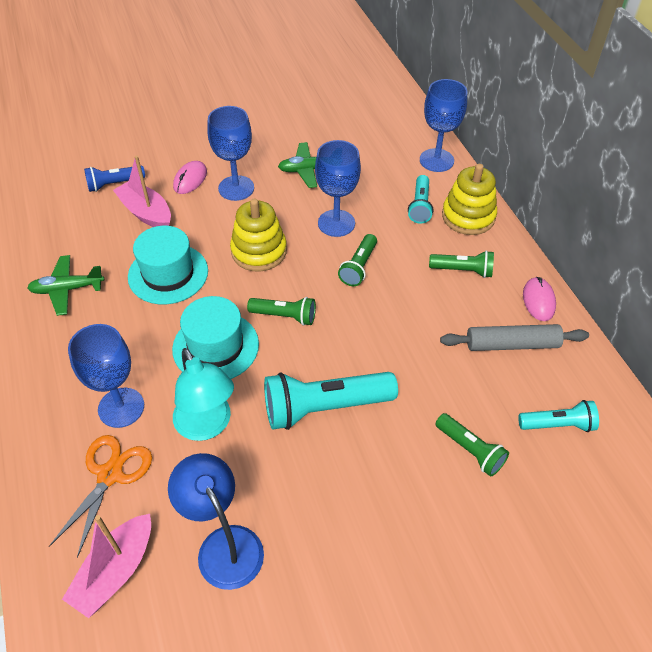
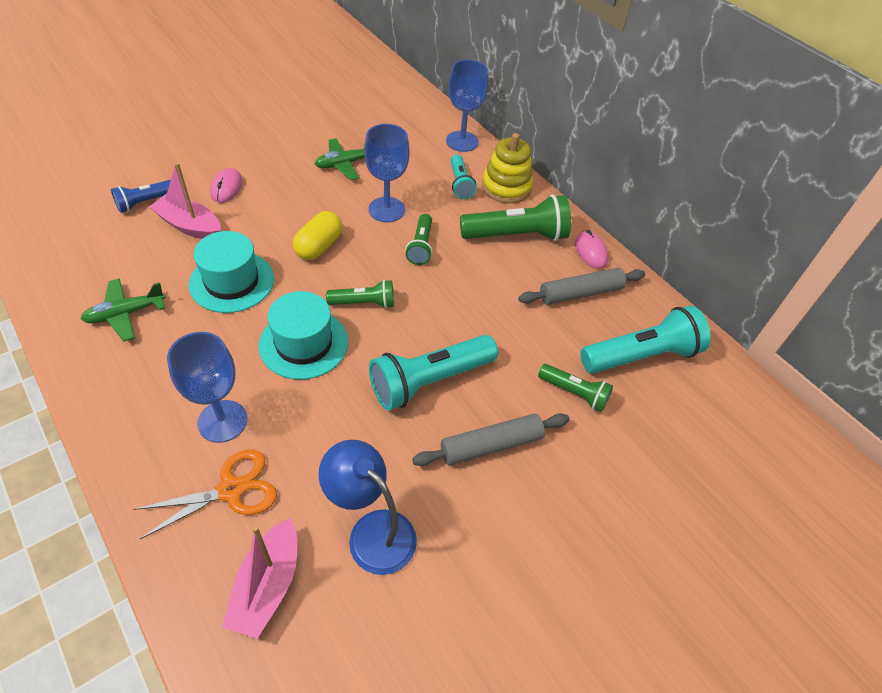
camera: 20 degrees left, 0 degrees up
(110, 474) = (231, 490): orange scissors -> orange scissors turned 60 degrees clockwise
(207, 426) = (319, 421): turquoise lamp -> none
(236, 188) = (277, 190): blue goblet -> none
(259, 251) = (319, 246): yellow stacking toy -> yellow capsule
(365, 486) = (491, 445): none -> grey rolling pin
(463, 270) = (517, 235): green flashlight -> green flashlight, size x1.77
(558, 424) = (641, 355): turquoise flashlight -> turquoise flashlight, size x1.77

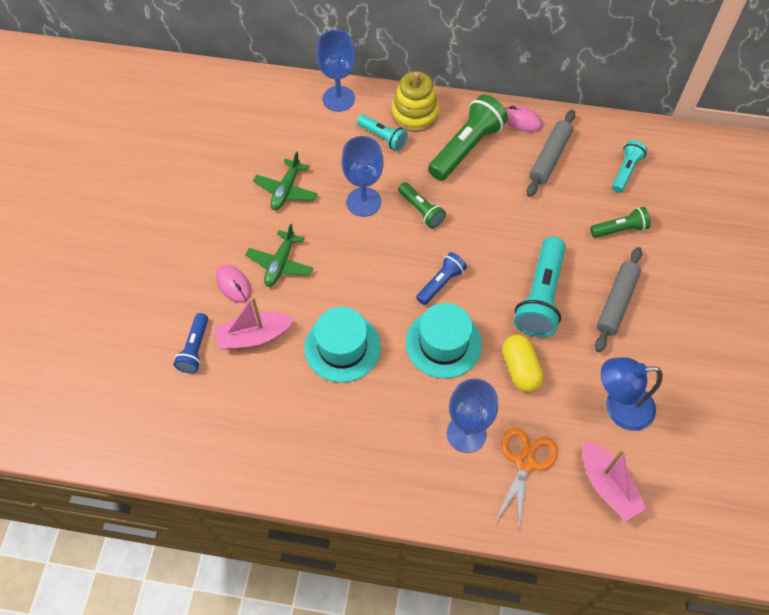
camera: 40 degrees left, 10 degrees up
(126, 314) = (310, 433): green plane -> green plane (280, 264)
(319, 246) = (359, 270): yellow capsule -> yellow capsule (520, 369)
(364, 303) = (441, 283): green flashlight -> blue flashlight
(641, 355) = (625, 171): turquoise flashlight -> turquoise flashlight, size x0.56

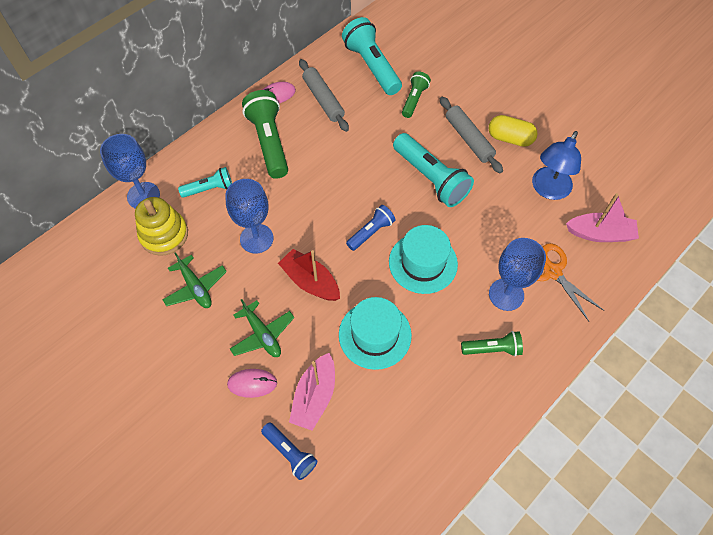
camera: 55 degrees left, 0 degrees up
(355, 267) = (310, 281): none -> red boat
(414, 114) = (208, 154): yellow stacking toy -> yellow stacking toy (164, 235)
(421, 210) = (298, 205): green flashlight -> green flashlight (492, 349)
(441, 283) = (371, 232): blue flashlight -> blue flashlight turned 60 degrees clockwise
(520, 369) = (478, 227): yellow capsule -> yellow capsule (510, 138)
(625, 171) = (372, 66): turquoise flashlight -> turquoise flashlight, size x1.77

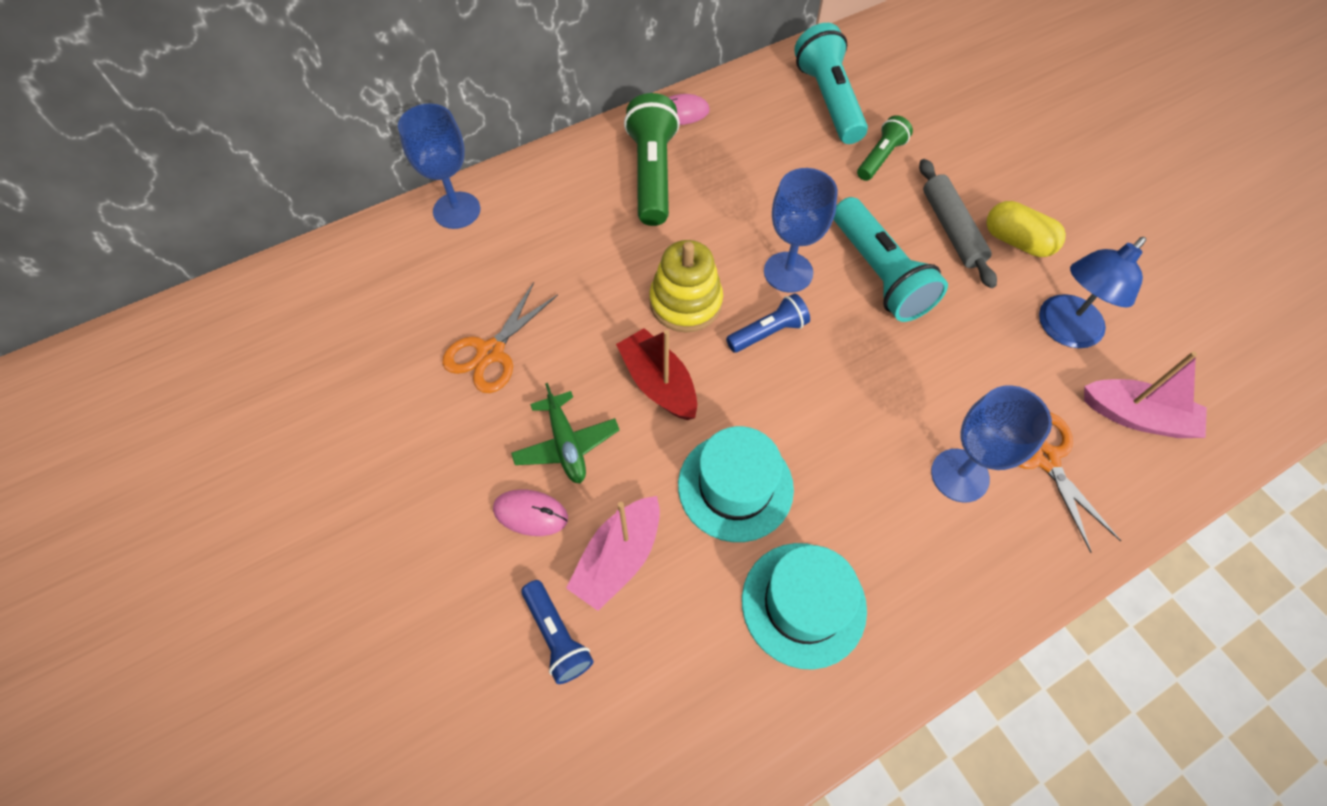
camera: 15 degrees right, 0 degrees up
(164, 235) = (468, 269): yellow stacking toy -> yellow stacking toy (685, 302)
(195, 287) = (490, 352): green plane -> orange scissors
(209, 189) = (550, 220): turquoise flashlight -> none
(256, 238) = (597, 304): blue goblet -> blue goblet (788, 272)
(323, 100) = (746, 132): grey rolling pin -> none
(423, 263) = (837, 395): turquoise hat -> turquoise hat (803, 604)
(492, 349) = (918, 556): green flashlight -> none

